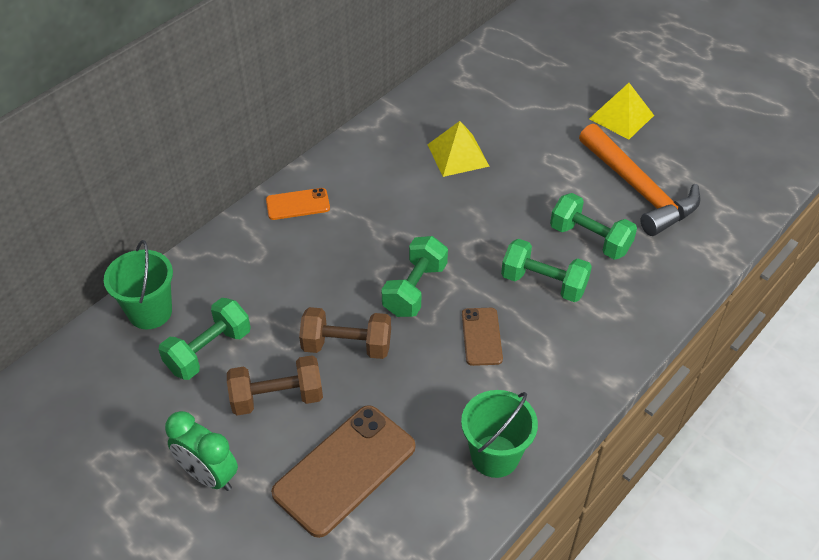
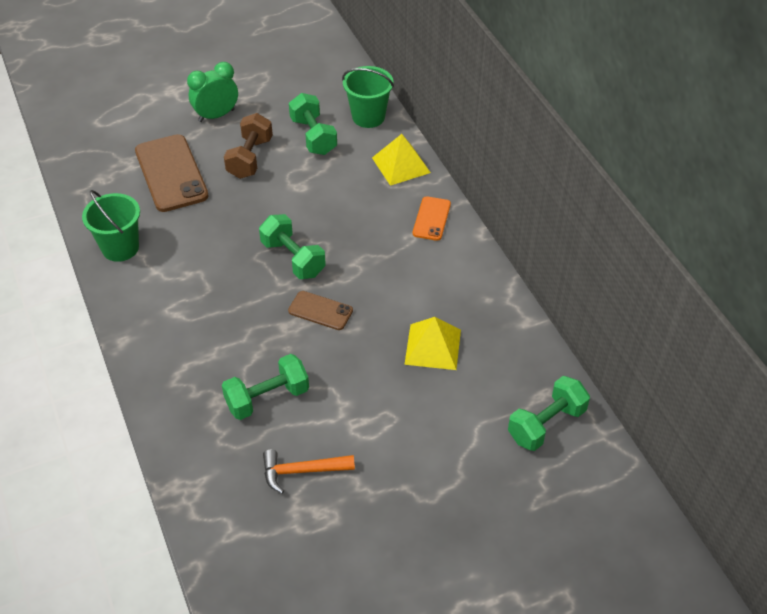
camera: 115 degrees right, 0 degrees up
(346, 346) = (267, 204): brown dumbbell -> none
(482, 336) = (220, 280): brown phone -> brown phone (320, 311)
(543, 283) = (243, 342): green dumbbell -> green dumbbell (546, 424)
(621, 117) = (415, 515): yellow pyramid -> yellow pyramid (401, 165)
(638, 189) = (302, 471): orange hammer -> orange hammer, size x0.56

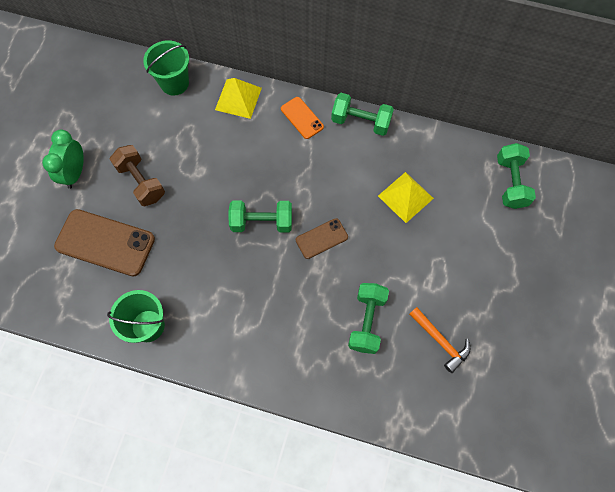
camera: 50 degrees left, 20 degrees up
(302, 471) = (440, 341): orange hammer -> orange hammer turned 75 degrees counterclockwise
(313, 136) = (159, 128): green dumbbell -> green dumbbell (361, 122)

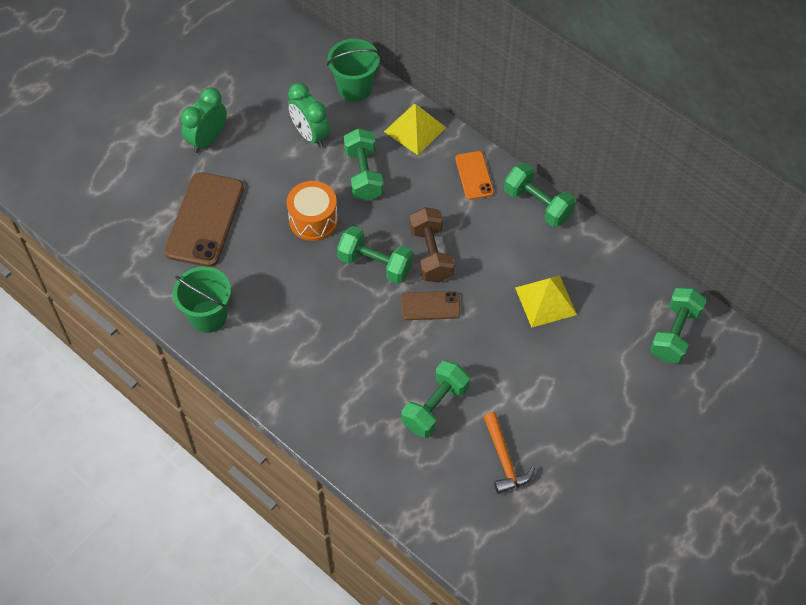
camera: 25 degrees right, 10 degrees down
(105, 243) = (204, 220): brown phone -> brown phone turned 60 degrees clockwise
(141, 182) = (270, 174): brown dumbbell -> brown dumbbell (431, 254)
(158, 135) = (310, 135): none -> green clock
(194, 206) = (313, 220): none -> orange drum
(216, 151) = (363, 174): none -> green dumbbell

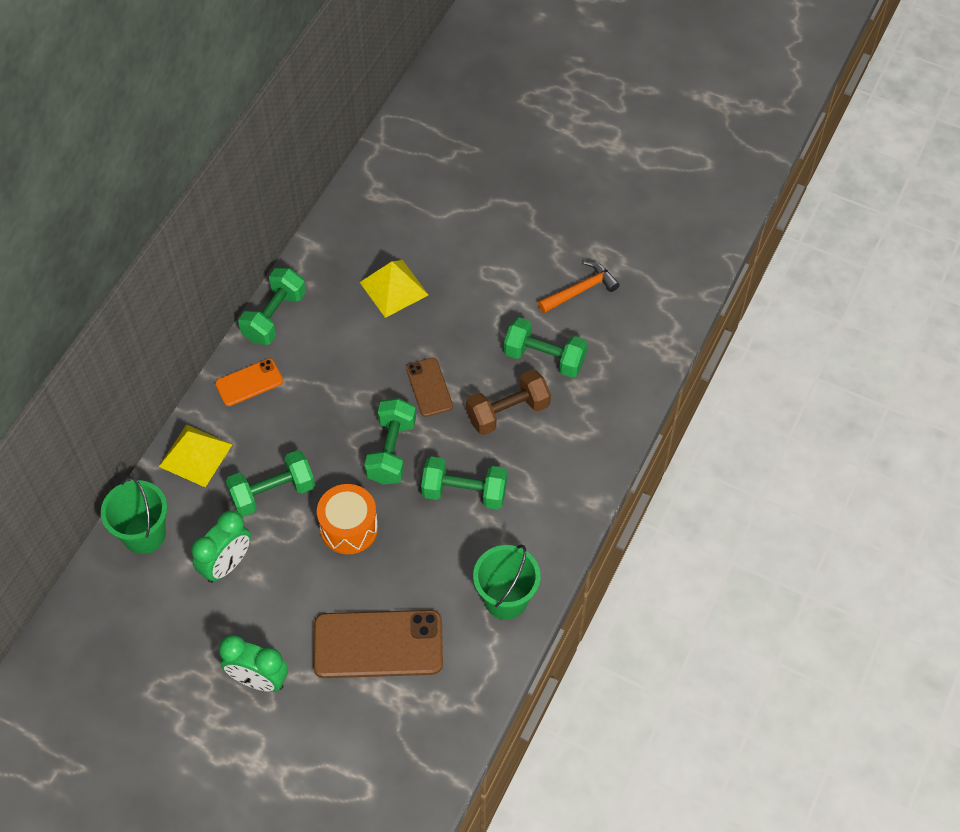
camera: 105 degrees left, 0 degrees up
(431, 254) = (364, 401): brown dumbbell -> brown dumbbell (508, 412)
(675, 334) = (401, 179): green dumbbell -> green dumbbell (464, 492)

